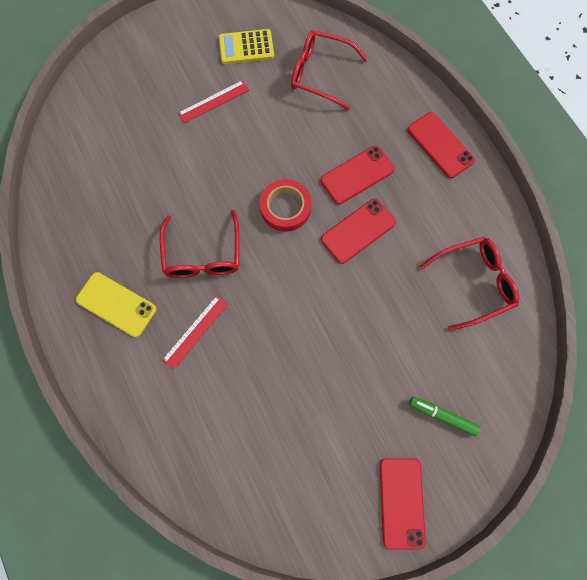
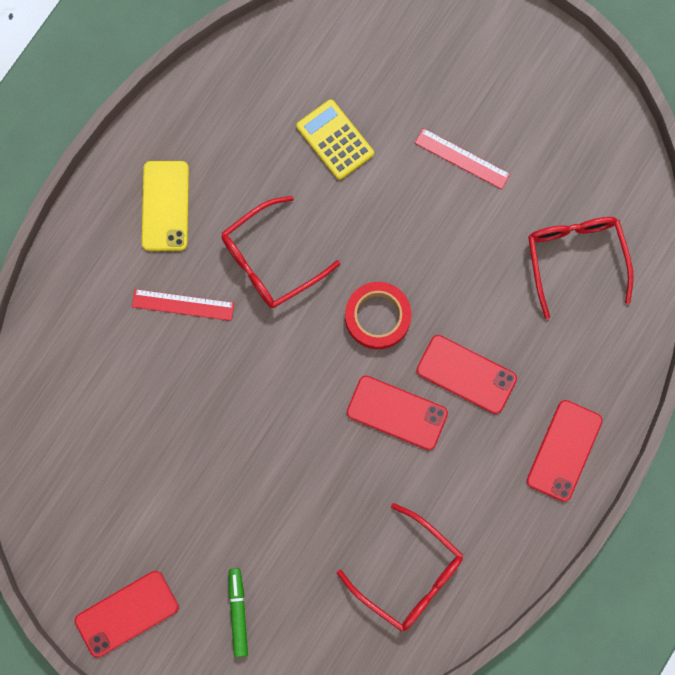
camera: 60 degrees right, 5 degrees up
(246, 47) = (558, 151): yellow calculator -> yellow calculator (335, 140)

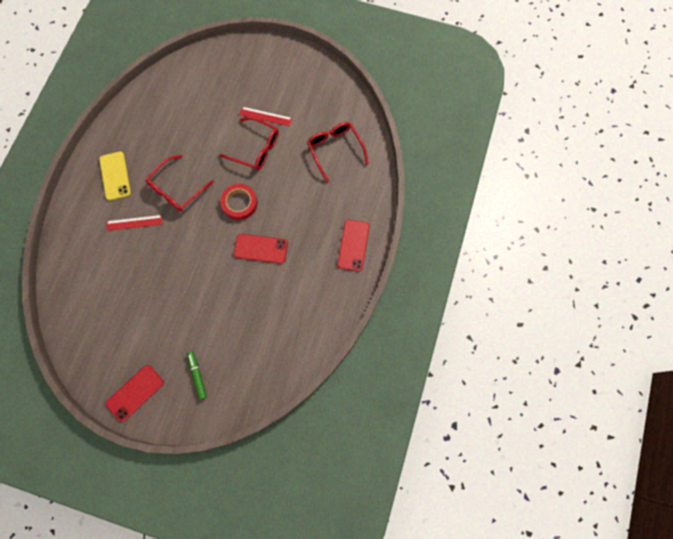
camera: 15 degrees left, 5 degrees down
(335, 140) = (198, 123): yellow calculator -> none
(409, 575) = (287, 330): red glasses -> red glasses (256, 148)
(466, 374) = (293, 220): red phone -> none

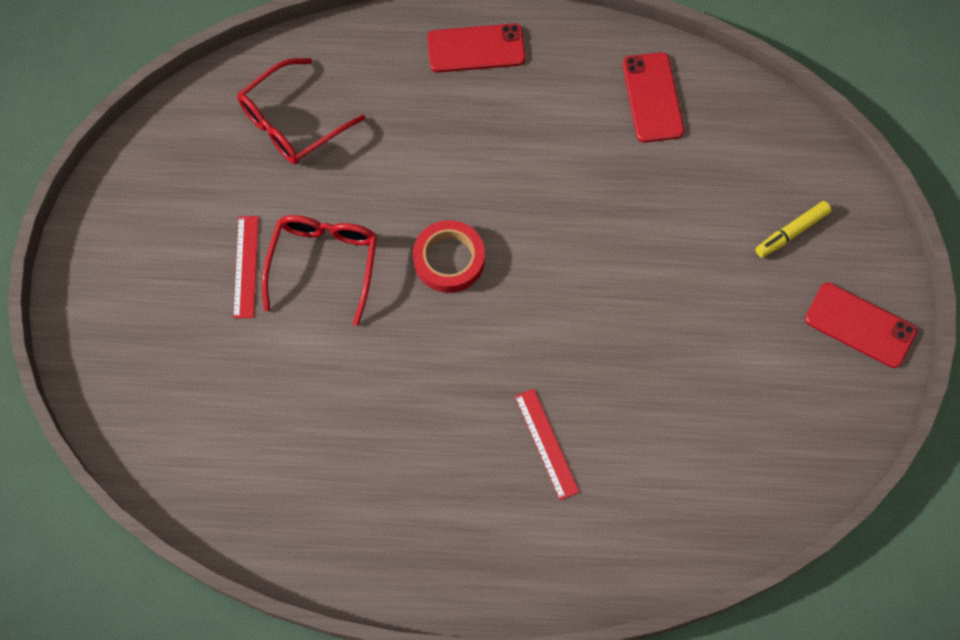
camera: 105 degrees left, 5 degrees down
(115, 176) = (456, 521): yellow phone -> none
(176, 189) = (452, 386): red glasses -> none
(197, 375) = (791, 232): green marker -> yellow marker
(261, 248) = (528, 196): red phone -> red phone (652, 97)

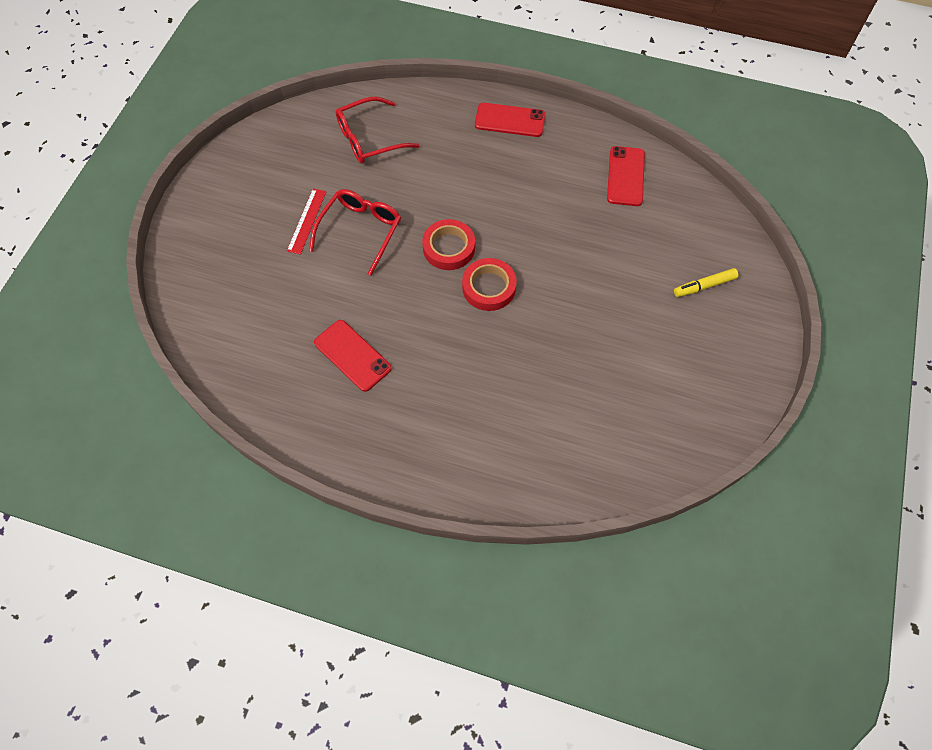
camera: 15 degrees right, 5 degrees down
(518, 303) = (489, 287): none -> red tape
(546, 443) = (480, 386): red ruler -> none
(860, 325) = (740, 361): red phone -> red phone (352, 355)

